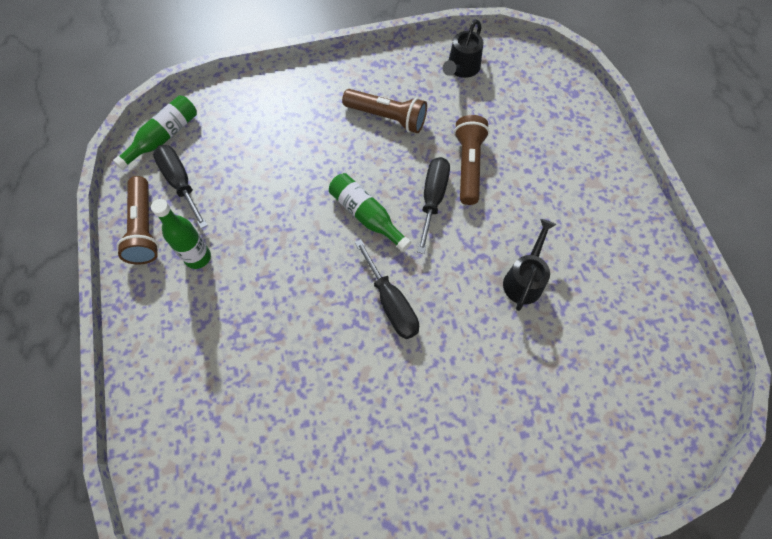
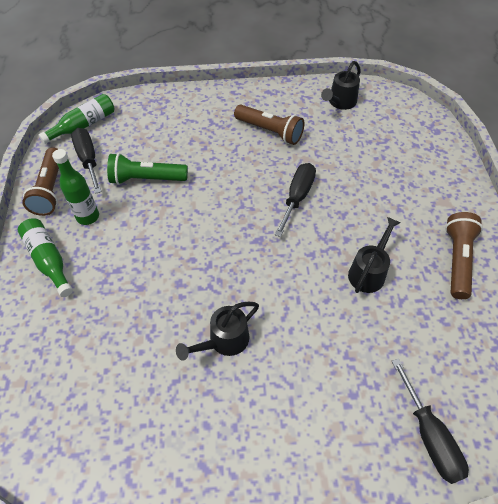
camera: 10 degrees right, 10 degrees down
(255, 199) = (146, 179): none -> green flashlight
(366, 216) = (237, 203): green bottle -> green bottle (49, 260)
(383, 384) = (223, 341): none -> black watering can
(391, 303) = (244, 275): black screwdriver -> black screwdriver (429, 436)
(468, 165) = (333, 175): brown flashlight -> brown flashlight (457, 260)

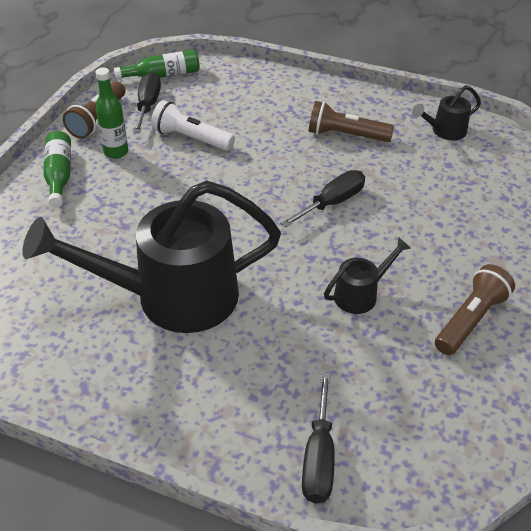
camera: 25 degrees right, 10 degrees down
(146, 179) = (191, 138): green flashlight -> white flashlight
(223, 341) = (171, 297): black watering can -> black watering can, size x2.30
(270, 131) = (346, 135): brown flashlight -> brown flashlight turned 135 degrees clockwise

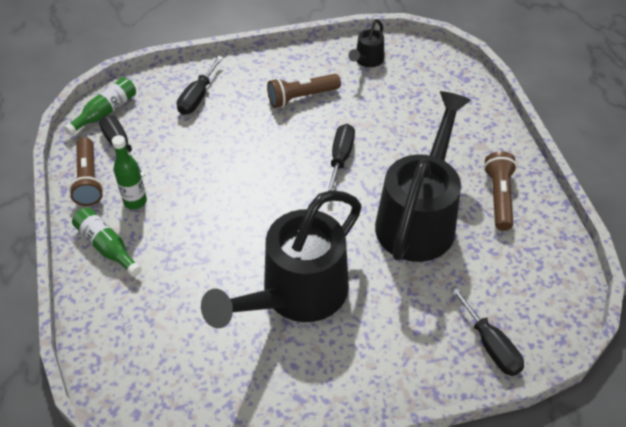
camera: 35 degrees left, 5 degrees up
(191, 138) = (186, 158): white flashlight -> none
(250, 96) = (197, 97): none -> black screwdriver
(361, 294) = (419, 217): black watering can -> black watering can, size x2.30

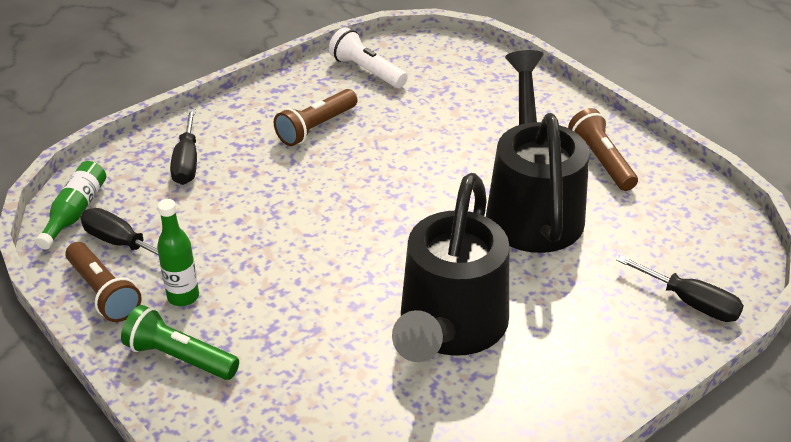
camera: 25 degrees left, 10 degrees down
(107, 246) = (179, 357): green bottle -> green flashlight
(340, 158) = (404, 175): black screwdriver -> none
(367, 60) = (367, 71): black watering can -> white flashlight

